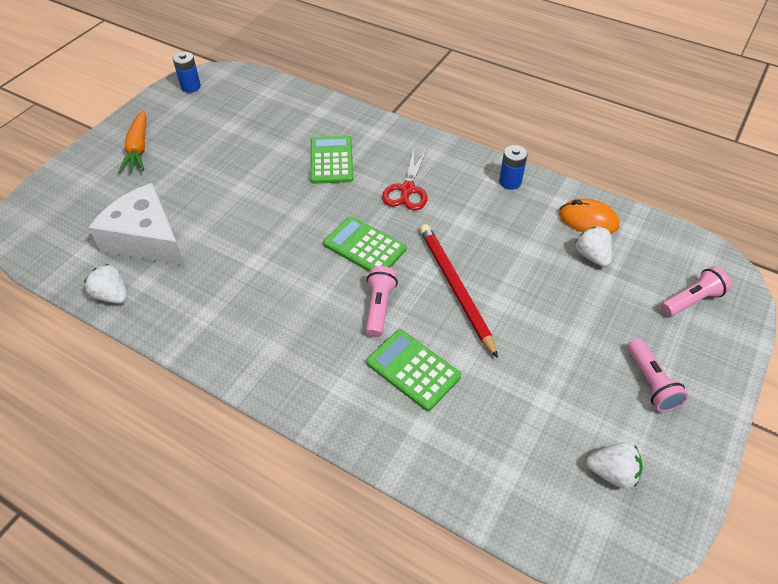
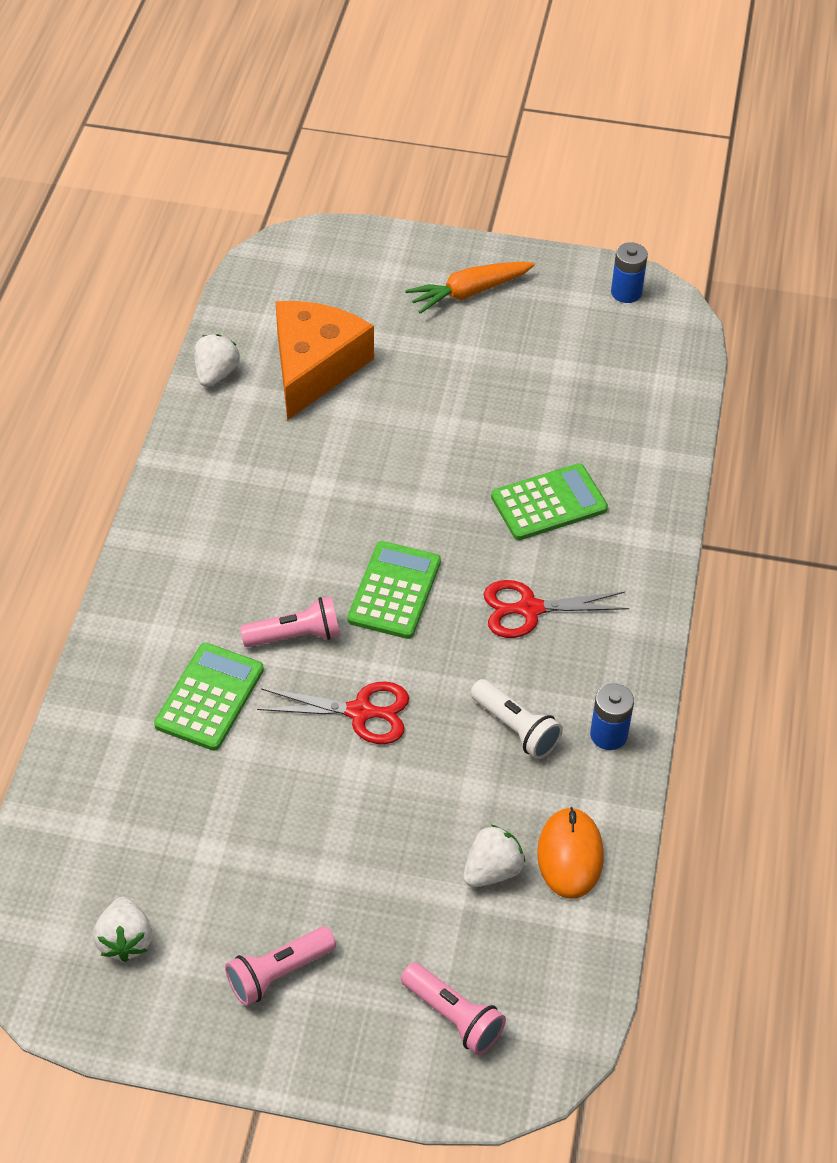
camera: 70 degrees right, 0 degrees up
(146, 239) = (314, 367): white cheese -> orange cheese
(455, 288) = (360, 712): red pencil -> red scissors
(492, 219) = (515, 728): none -> white flashlight

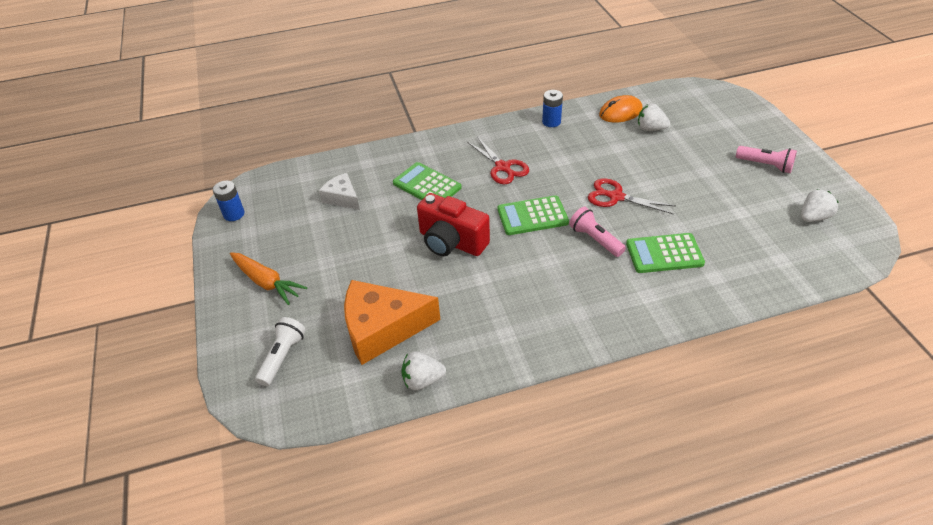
camera: 115 degrees left, 5 degrees down
(360, 712) = (616, 197): red scissors -> red scissors turned 45 degrees counterclockwise
(409, 482) = (451, 242): none -> red camera
(453, 1016) = (722, 115): pink flashlight -> none
(515, 728) = (574, 147): white flashlight -> white flashlight (282, 357)
(585, 404) = (342, 198): none -> white cheese

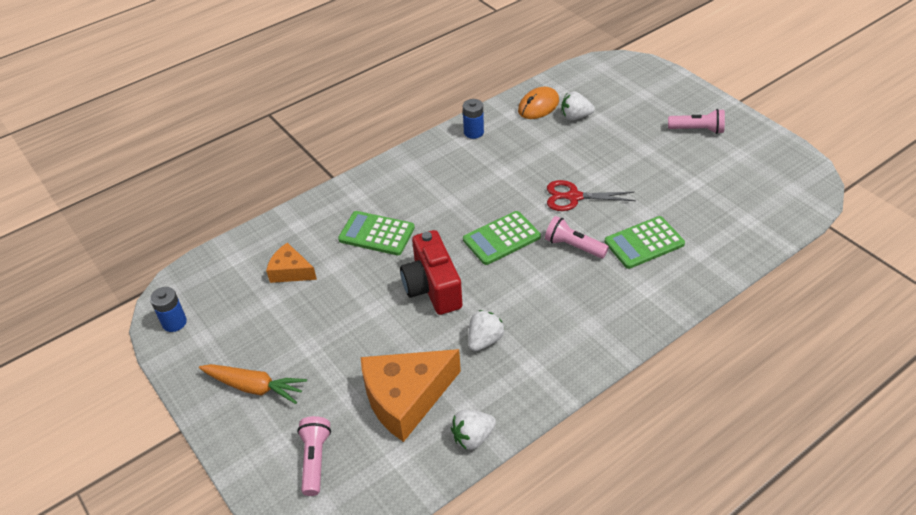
camera: 20 degrees left, 0 degrees up
(282, 357) = (315, 460): white flashlight -> pink flashlight
(342, 198) = (290, 271): white cheese -> orange cheese
(451, 242) = (432, 288): red camera -> red camera turned 60 degrees clockwise
(502, 167) = (447, 194): red scissors -> none
(813, 217) = (759, 171): white strawberry -> white strawberry (484, 340)

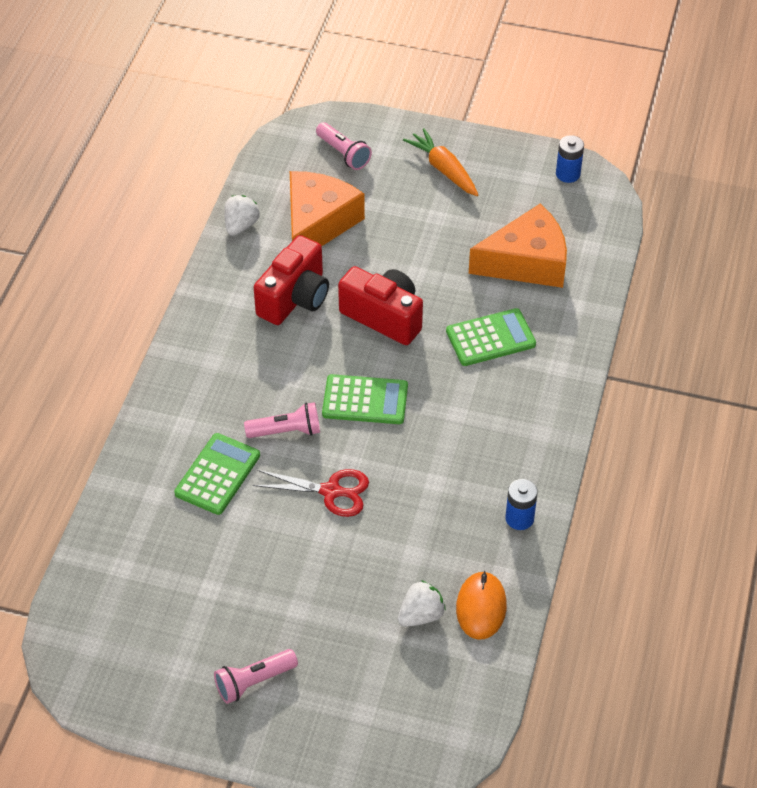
camera: 140 degrees right, 5 degrees up
(254, 387) = (443, 169): orange carrot -> orange carrot turned 75 degrees clockwise
(290, 271) = (526, 262): orange cheese -> orange cheese, size x1.84
(484, 340) = (295, 298): white strawberry -> red camera
(501, 238) = (365, 400): green calculator -> green calculator turned 75 degrees clockwise
(574, 197) = (331, 491): red scissors -> red scissors turned 45 degrees clockwise

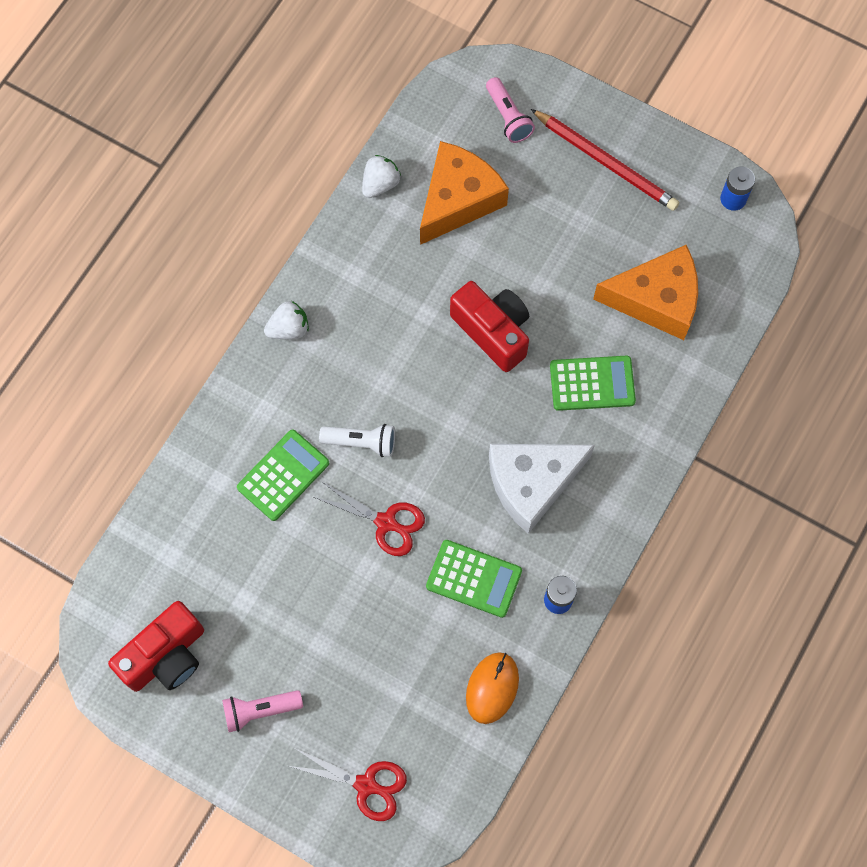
camera: 15 degrees right, 20 degrees up
(286, 431) = (361, 442): pink flashlight -> white flashlight
(295, 298) = (411, 287): red camera -> red camera (166, 656)
(365, 400) = (447, 426): green calculator -> green calculator (474, 579)
(382, 722) = (366, 785): none -> red scissors
(421, 615) = (433, 681): white strawberry -> white strawberry (289, 329)
(443, 169) = (605, 162): orange carrot -> red pencil
(461, 429) = (532, 483): none -> white cheese

